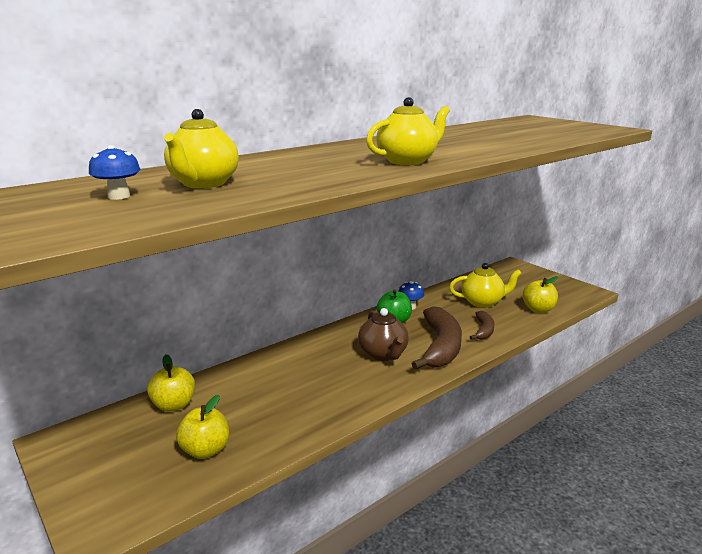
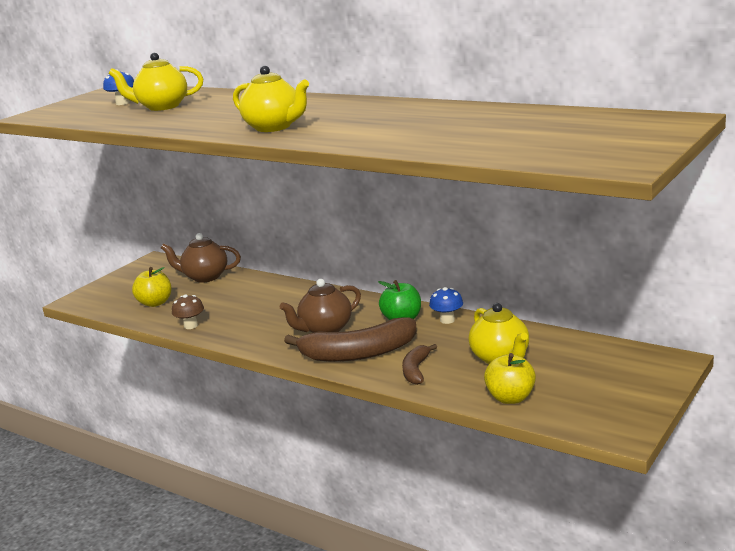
camera: 75 degrees right, 0 degrees up
(174, 405) = (205, 277): yellow apple -> brown teapot
(302, 428) = (191, 326): none -> brown mushroom
(483, 330) = (416, 370): brown banana -> brown banana turned 105 degrees clockwise

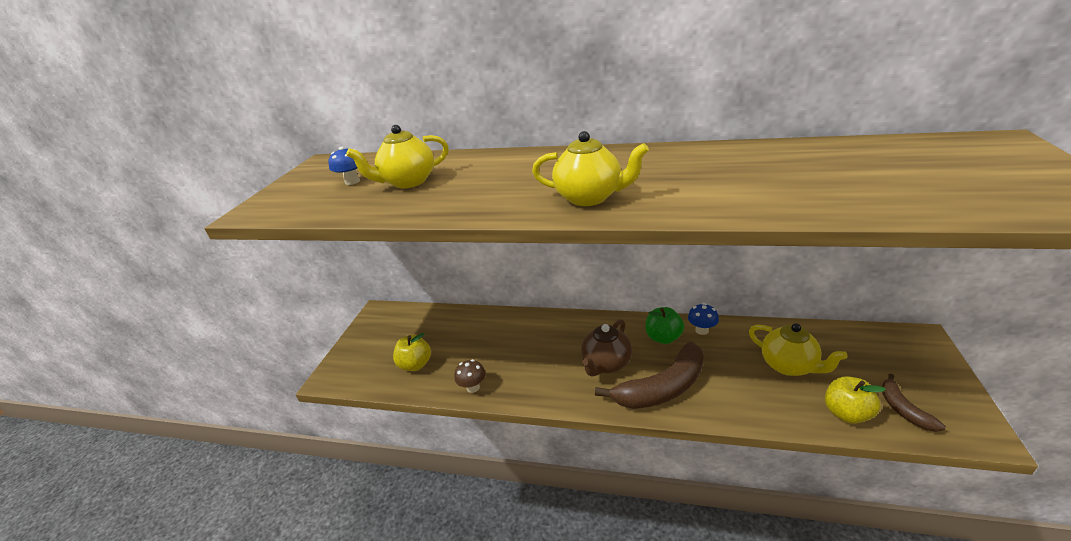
camera: 20 degrees left, 10 degrees up
(205, 277) = (442, 322): brown teapot -> none
(416, 370) = (733, 398): brown banana -> brown banana (903, 409)

